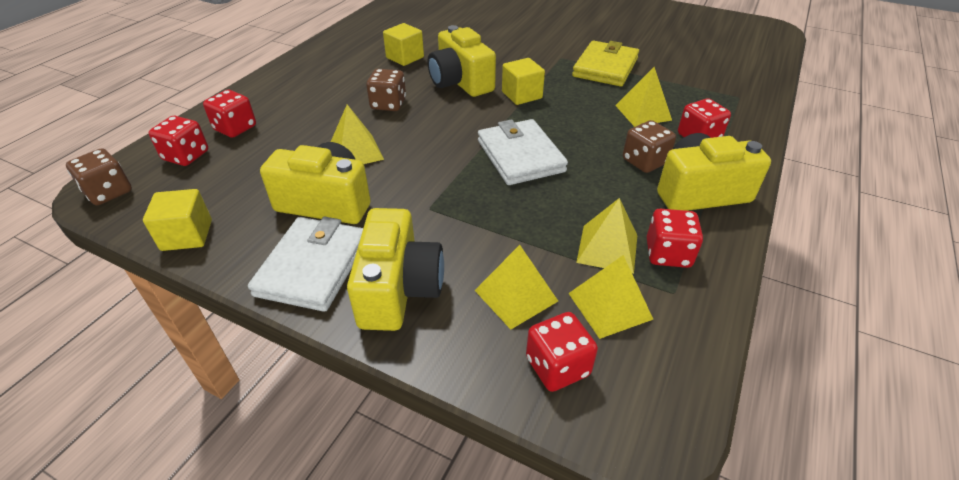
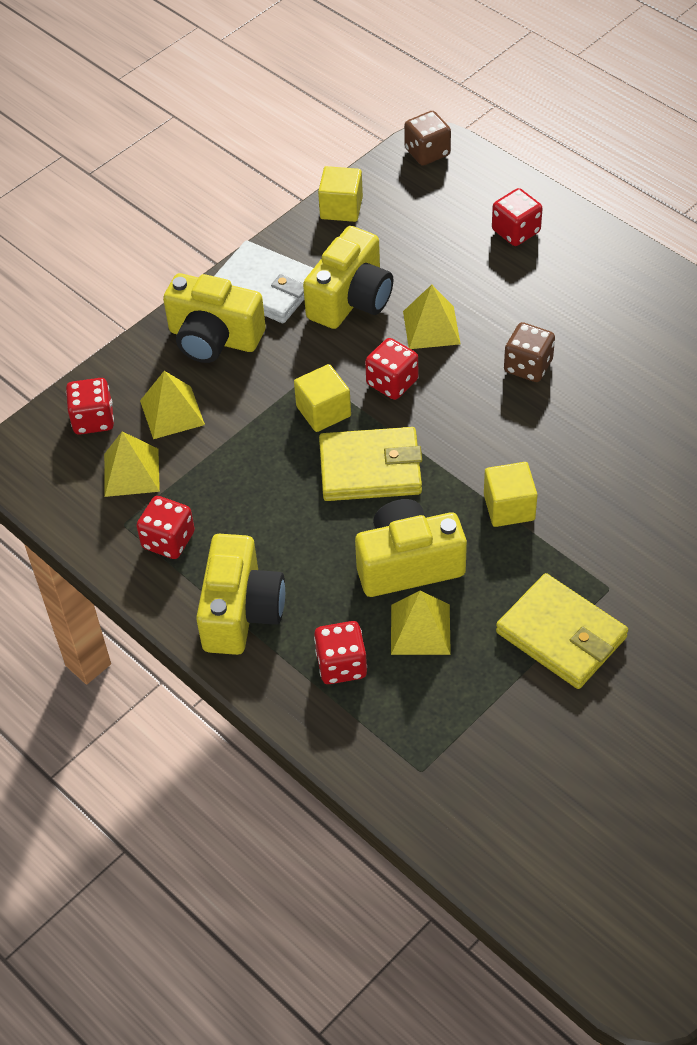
camera: 110 degrees right, 10 degrees up
(186, 156) = (472, 197): red dice -> red dice (392, 382)
(405, 57) = (659, 399): yellow cube -> yellow cube (323, 411)
(460, 82) = (565, 448): yellow camera -> yellow camera (408, 564)
(520, 156) = (370, 468): white wallet -> yellow wallet
(607, 248) = (196, 495): yellow pyramid -> none
(644, 161) = (315, 584): brown dice -> none

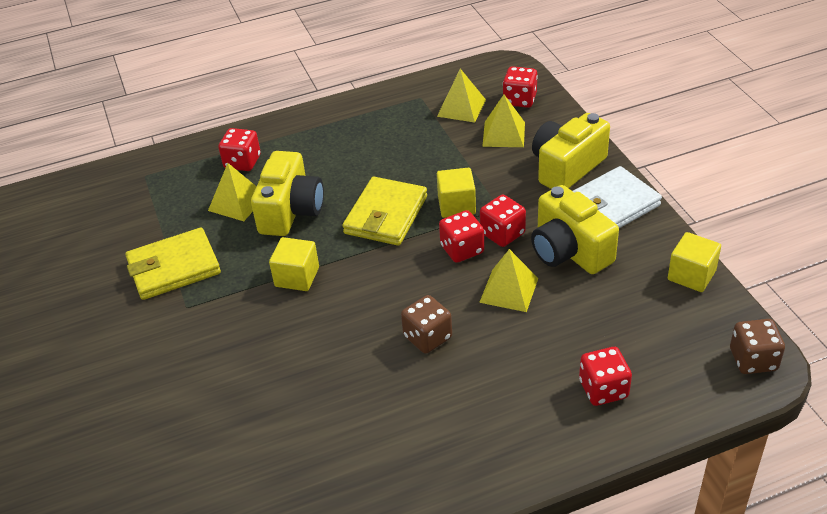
camera: 115 degrees right, 10 degrees down
(168, 540) = (393, 113): red dice -> red dice (502, 234)
(241, 612) = (315, 131): yellow camera -> none

